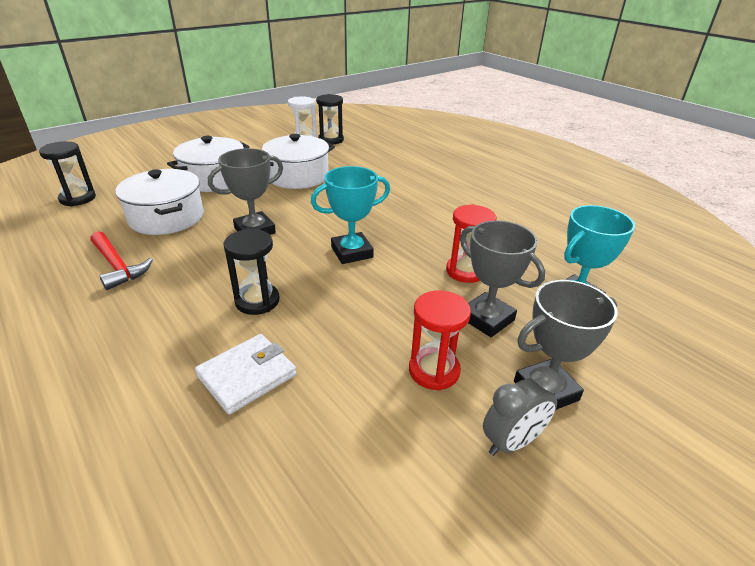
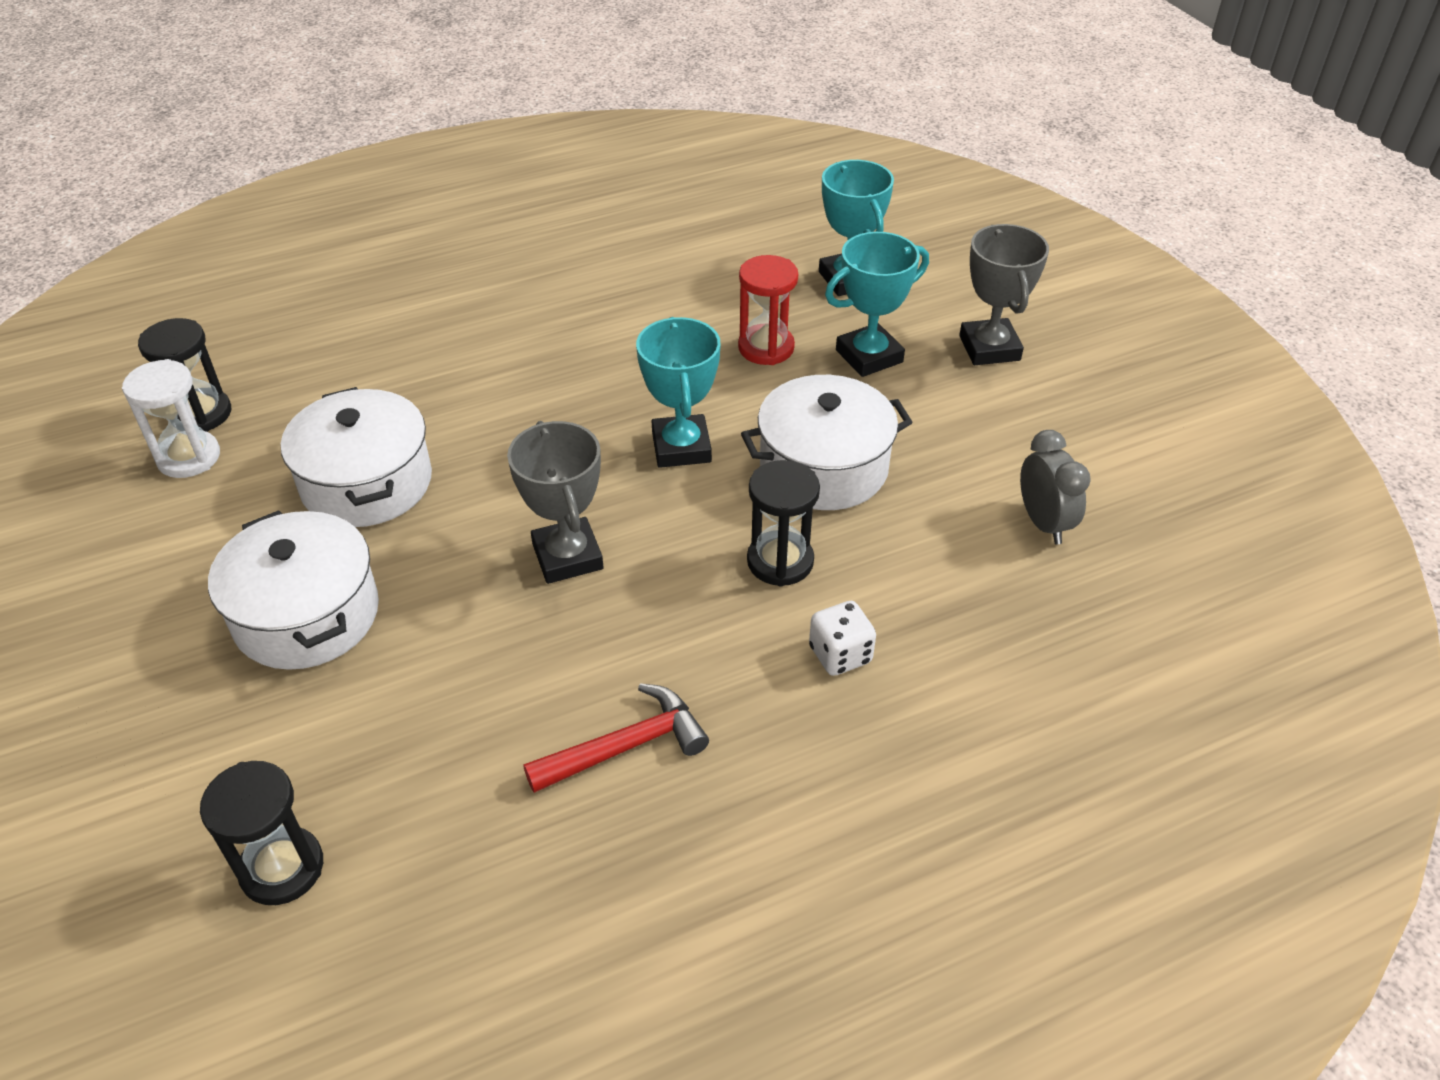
camera: 75 degrees left, 10 degrees up
(166, 217) = (460, 688): white pot -> white pot (823, 467)
(173, 335) = (840, 655): none -> white dice
(247, 376) = (934, 577): white wallet -> none
(434, 371) = (949, 418): red hourglass -> none
(487, 319) = (869, 356): grey trophy -> turquoise trophy
(512, 442) = (1051, 389): grey clock -> grey clock (1043, 523)

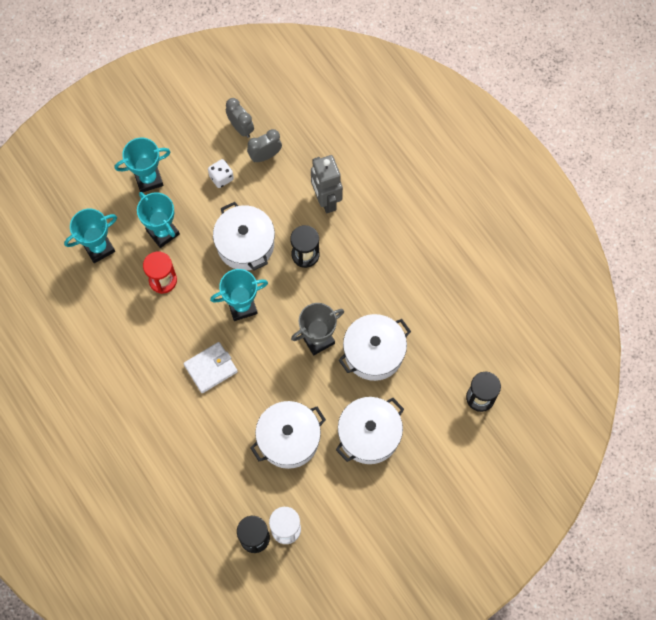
camera: 100 degrees left, 25 degrees up
(498, 653) = (374, 352): none -> white pot
(563, 391) = (211, 368): none -> white wallet
(626, 746) = (407, 295): red hammer -> none
(840, 655) = (350, 227): white dice -> white dice (221, 177)
(919, 618) = (326, 200): none -> grey robot
(989, 348) = (148, 179): grey trophy -> turquoise trophy
(1116, 491) = (241, 128): none -> grey clock

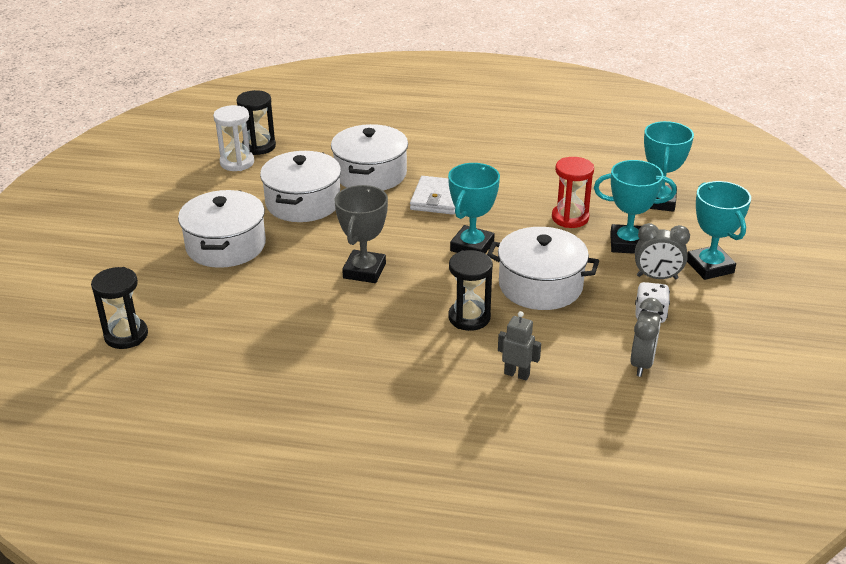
camera: 135 degrees right, 35 degrees down
(148, 179) = (710, 267): turquoise trophy -> turquoise trophy turned 45 degrees counterclockwise
(241, 128) = (707, 367): grey clock -> grey clock (657, 277)
(326, 200) = (517, 374): grey robot -> grey robot, size x0.53
(374, 352) = (292, 296): white pot -> white pot (370, 174)

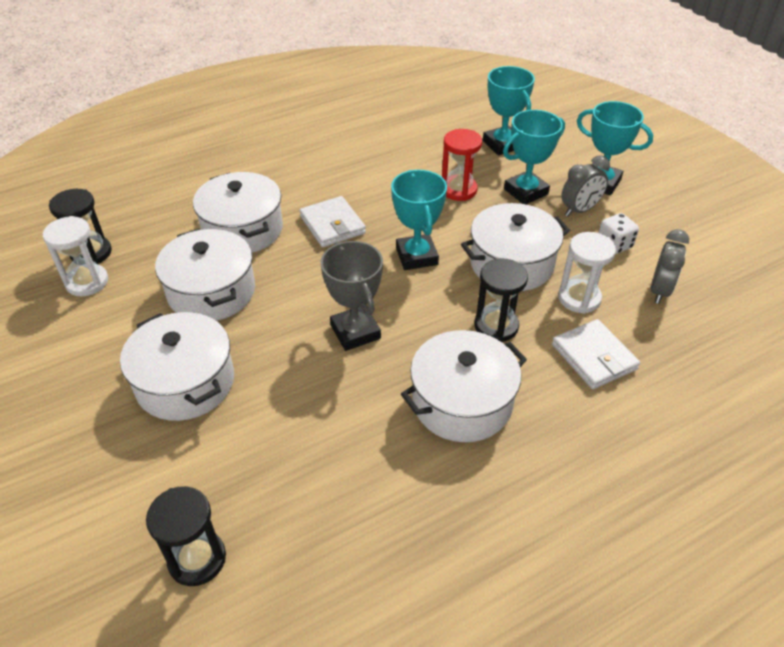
camera: 40 degrees left, 10 degrees up
(380, 347) = (462, 402): none -> white pot
(517, 374) = (594, 357): grey robot -> white wallet
(562, 334) = (579, 298): none -> white hourglass
(642, 363) = (660, 291): grey clock -> grey clock turned 45 degrees clockwise

